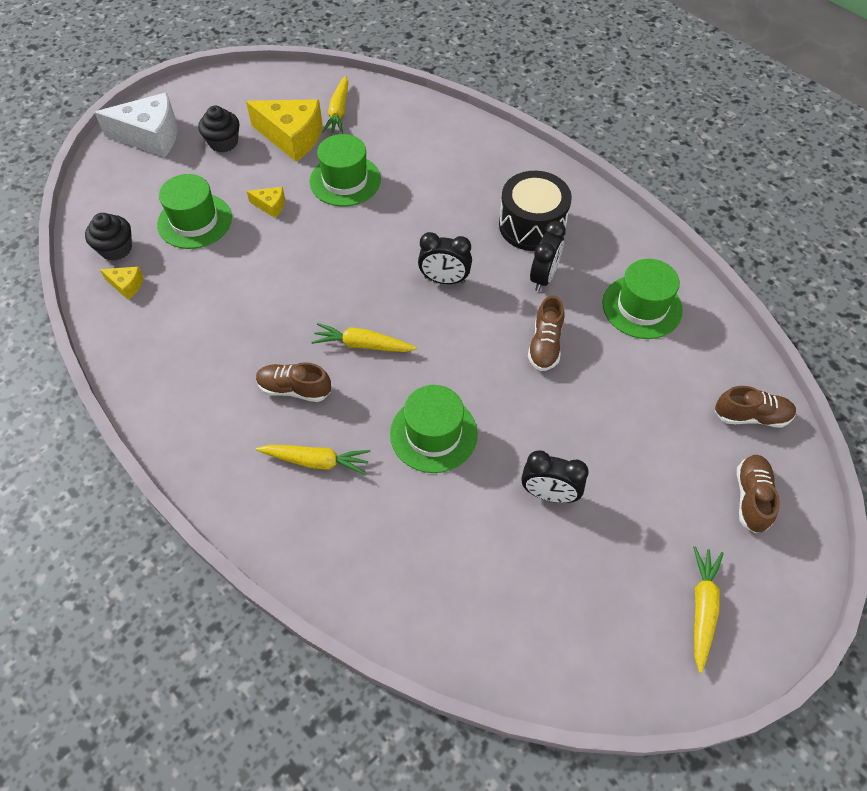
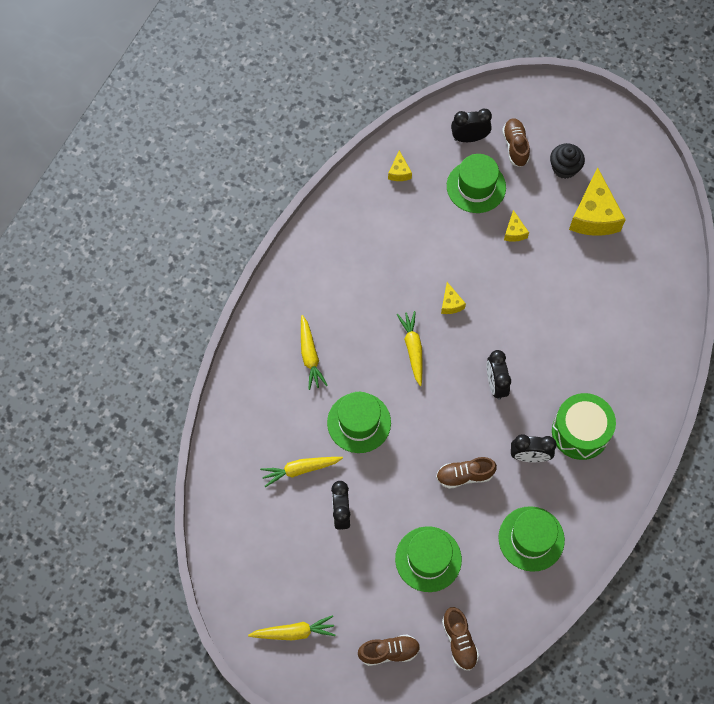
camera: 70 degrees right, 10 degrees up
(116, 249) = (428, 148): black cupcake -> none
(131, 208) = (469, 138): none -> black clock
(151, 136) = (546, 113): white cheese -> none
(294, 389) = (359, 319): brown shoe -> brown shoe (515, 146)
(324, 290) = (450, 303): none -> yellow cheese
(338, 112) = (640, 238): yellow carrot -> yellow carrot (300, 469)
(345, 180) = (565, 274): green hat -> green hat (428, 559)
(532, 225) = (580, 432): black drum -> green drum

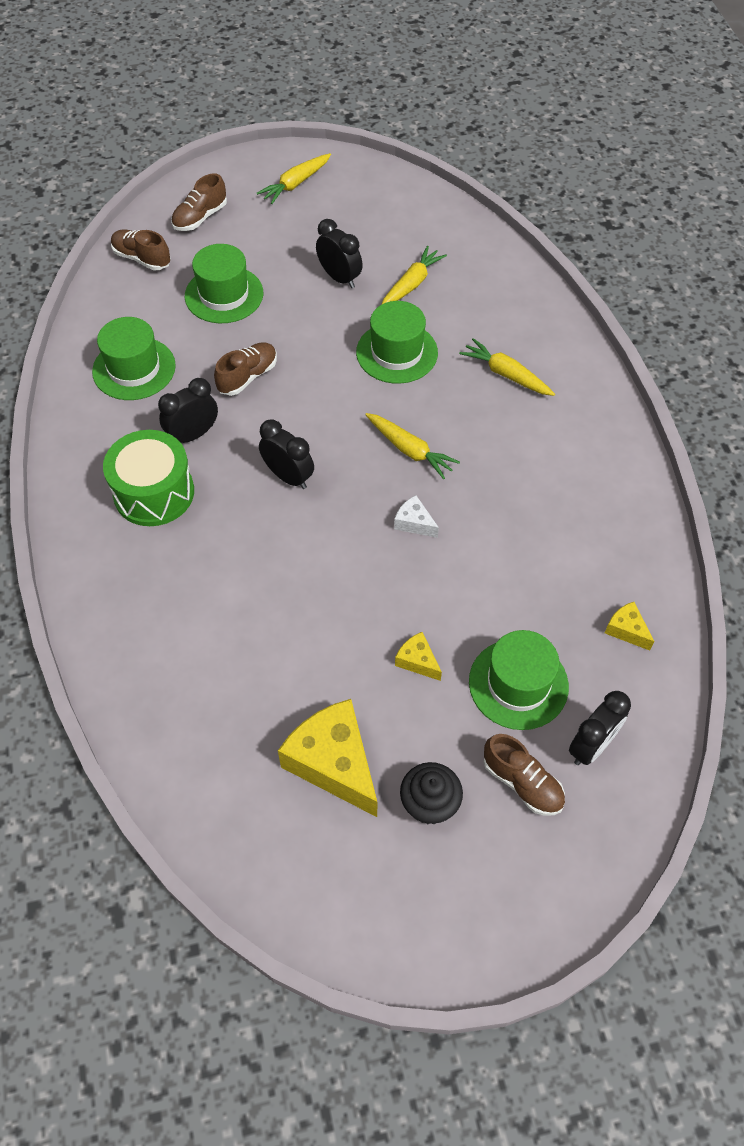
camera: 140 degrees right, 10 degrees down
(450, 303) = (414, 523): yellow cheese -> white cheese

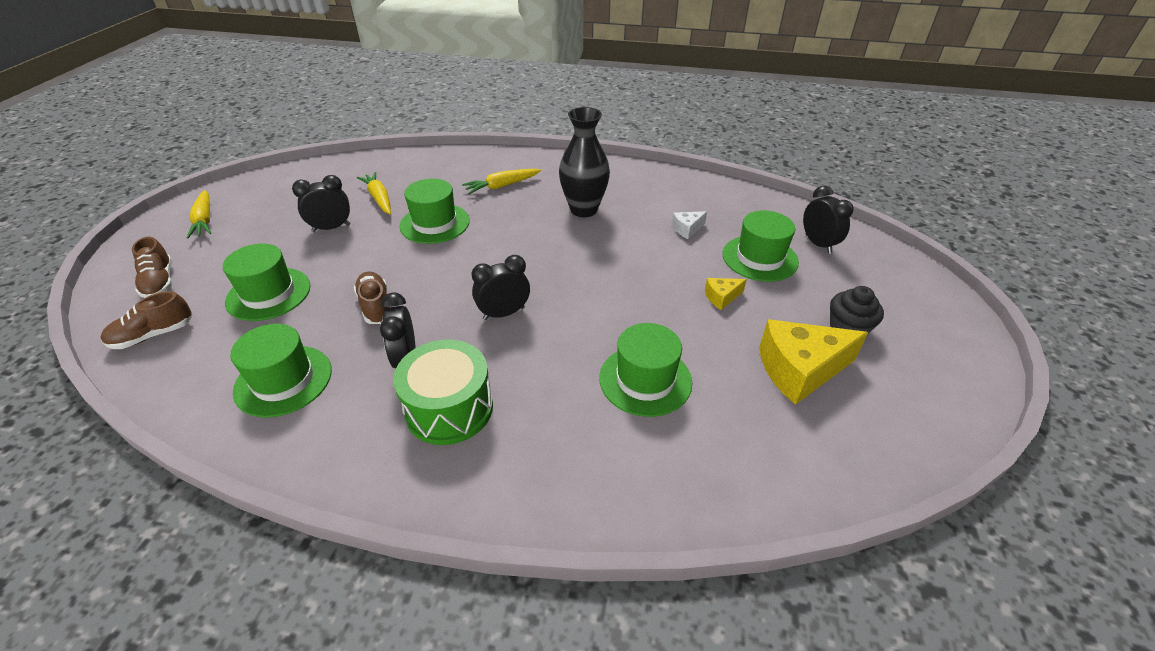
camera: 65 degrees left, 15 degrees down
(254, 627) = (645, 380): none -> green hat
(410, 450) = (530, 244): yellow carrot -> none
(414, 523) = (598, 262): white cheese -> white cheese (687, 229)
(508, 471) = (584, 209): none -> black vase
(522, 783) = (839, 280): brown shoe -> none
(626, 630) = (736, 205): yellow cheese -> none

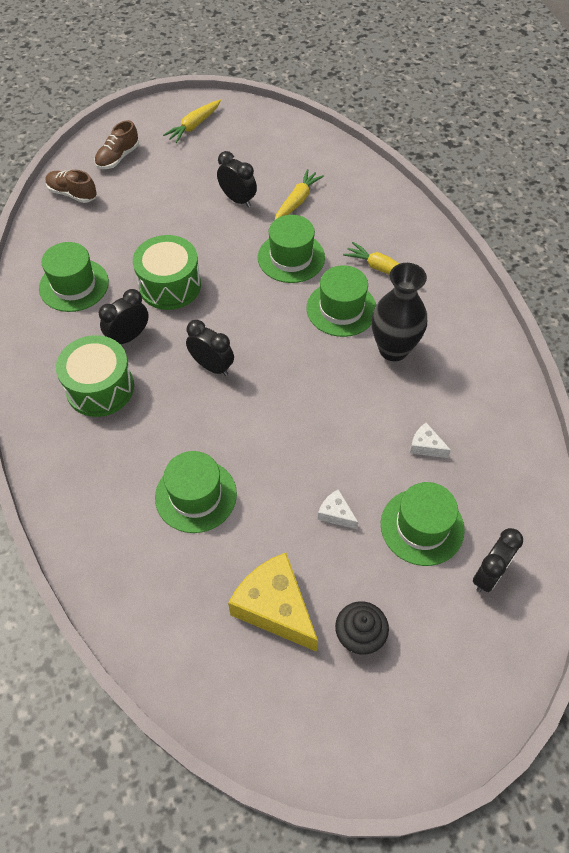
camera: 60 degrees right, 15 degrees up
(268, 294) = (143, 219): green hat -> green hat (341, 309)
(376, 306) = (170, 285): brown shoe -> green drum
(721, 297) = (336, 514): yellow cheese -> white cheese

